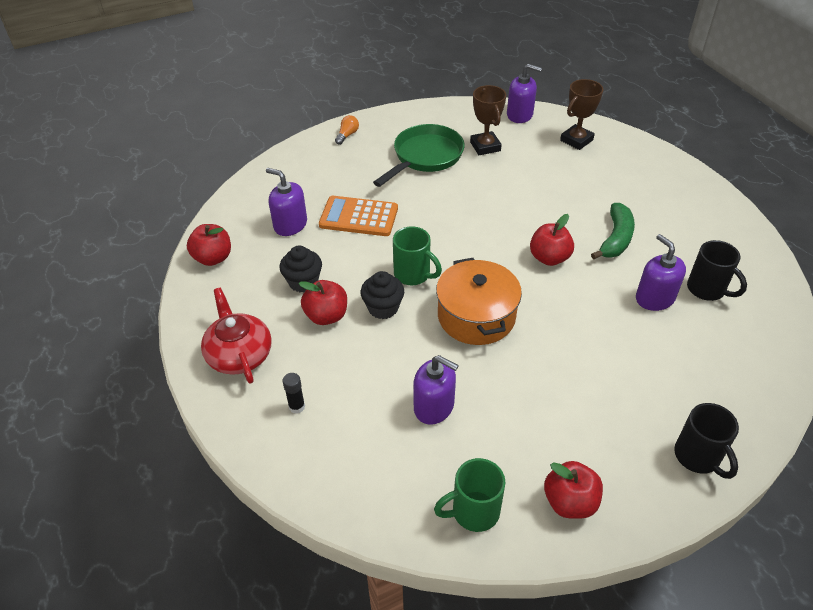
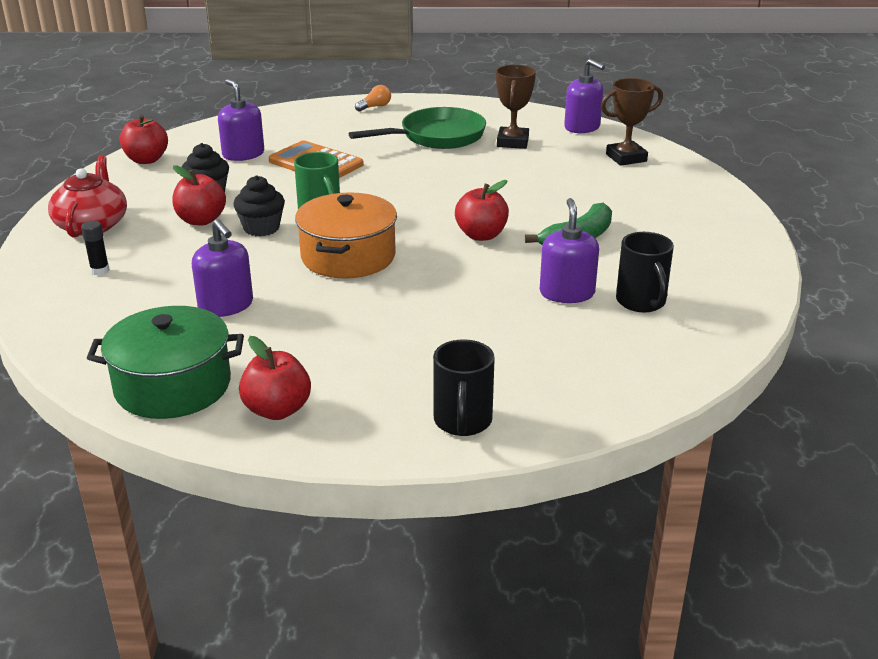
camera: 25 degrees right, 15 degrees down
(473, 512) = (173, 386): green mug -> green pot

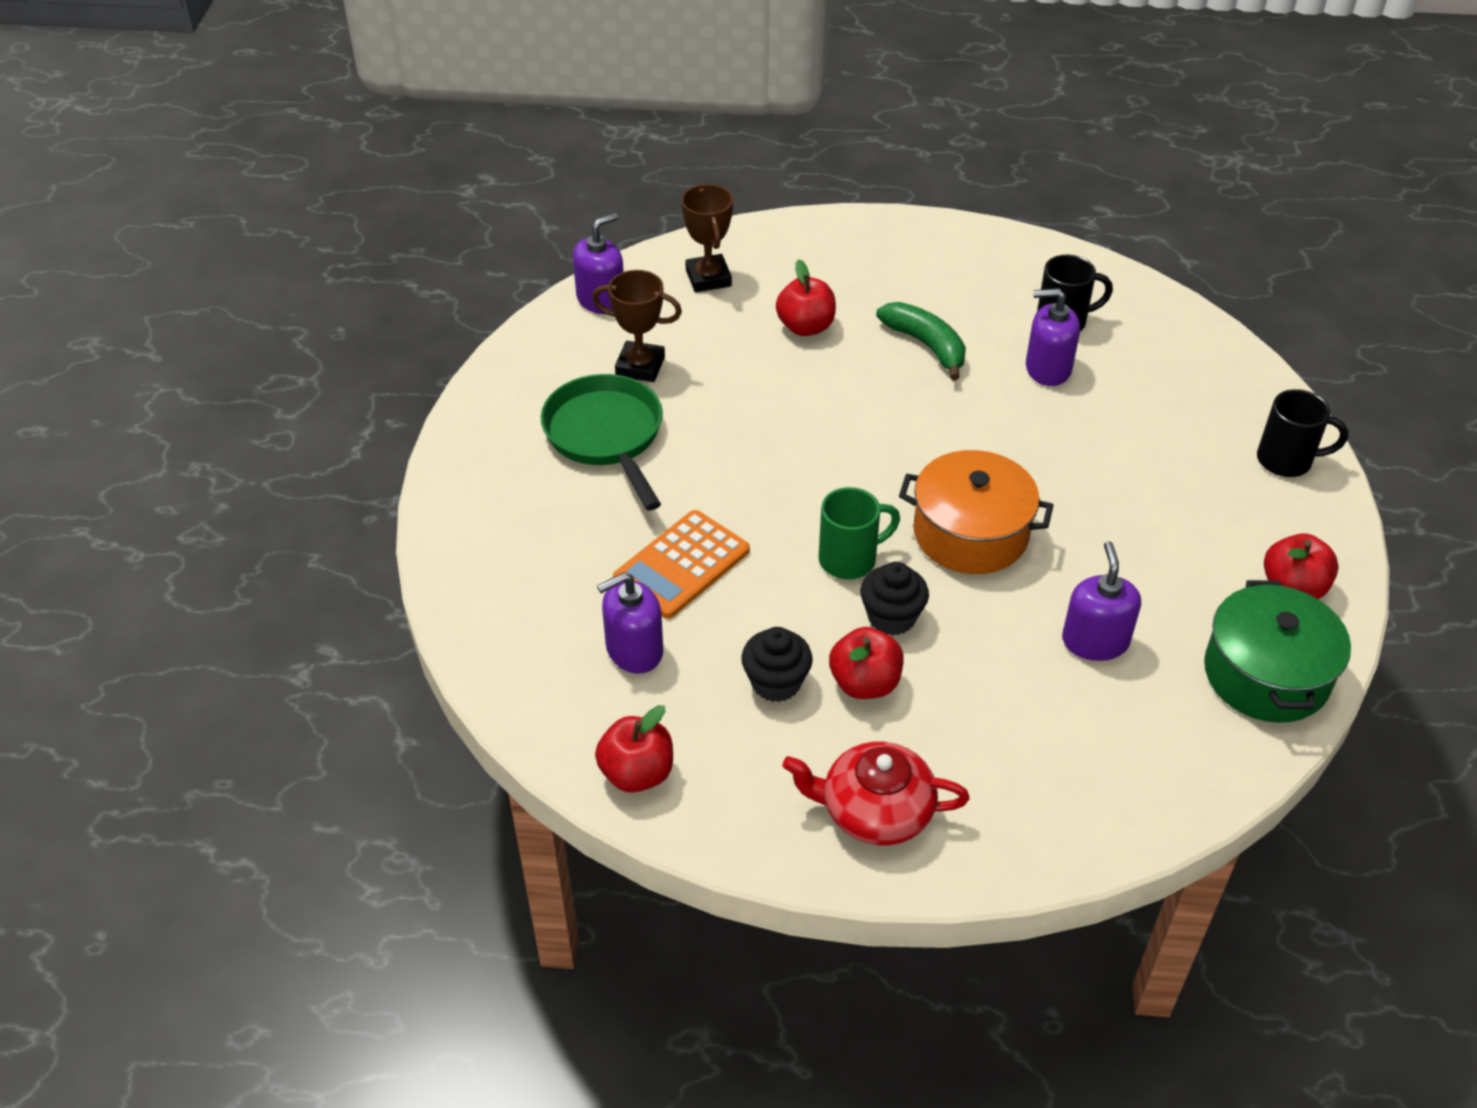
camera: 85 degrees left, 15 degrees up
(100, 270) = (1013, 780): black glue stick -> none
(226, 306) = (1095, 641): purple soap dispenser -> purple soap dispenser turned 60 degrees counterclockwise
(375, 107) = (468, 497): orange light bulb -> none
(481, 235) = (916, 418): red apple -> red apple (805, 327)

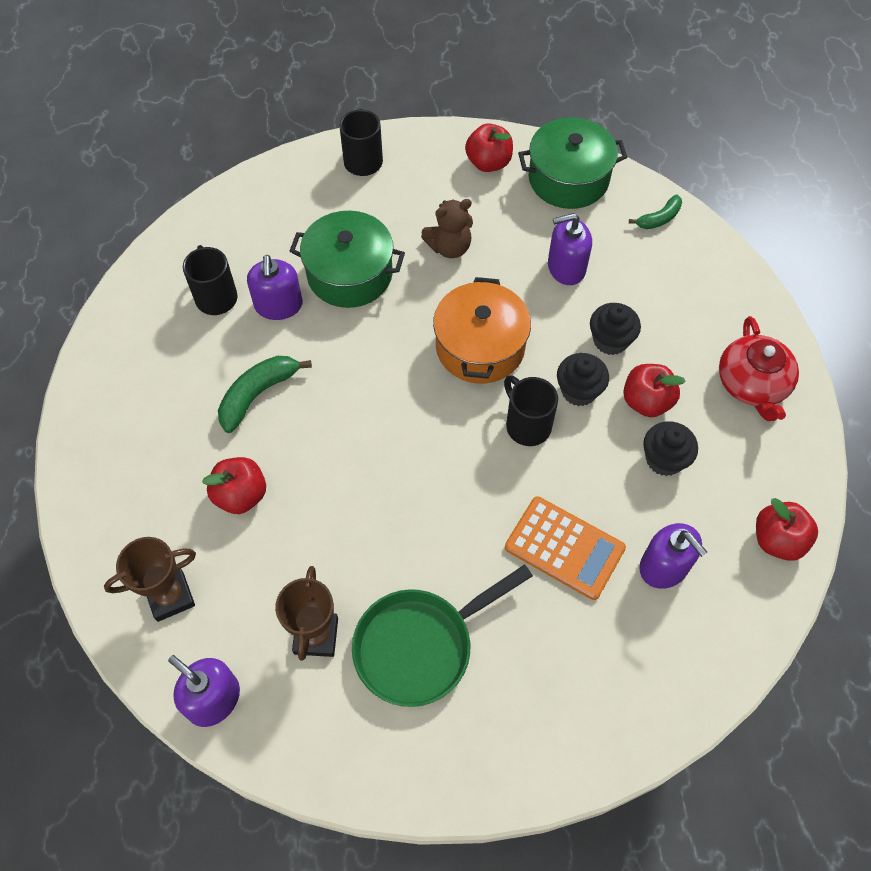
camera: 100 degrees left, 15 degrees up
(850, 559) = (527, 425): green mug -> black mug
(967, 665) = (610, 340): none -> black cupcake
(1092, 430) = (350, 274): none -> green pot
(1134, 526) = (449, 247): none -> brown teddy bear
(1188, 770) = (659, 218): none -> green banana

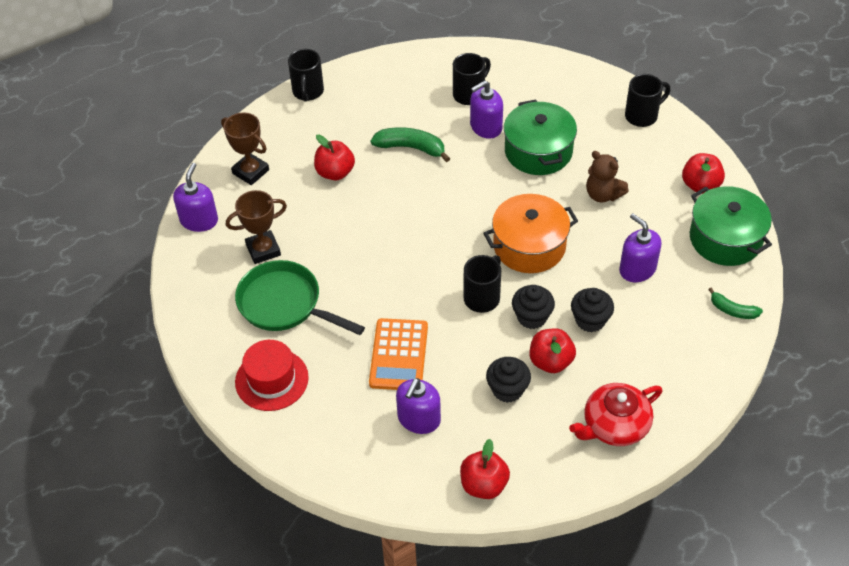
camera: 65 degrees right, 10 degrees down
(78, 467) = (308, 92): none -> black mug
(531, 711) = (271, 380): none -> red hat

